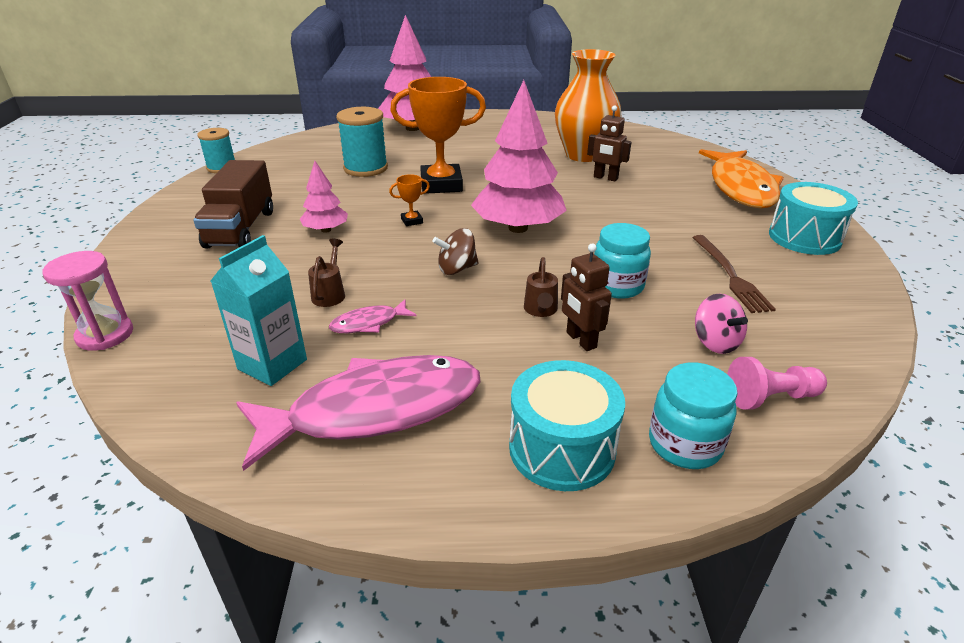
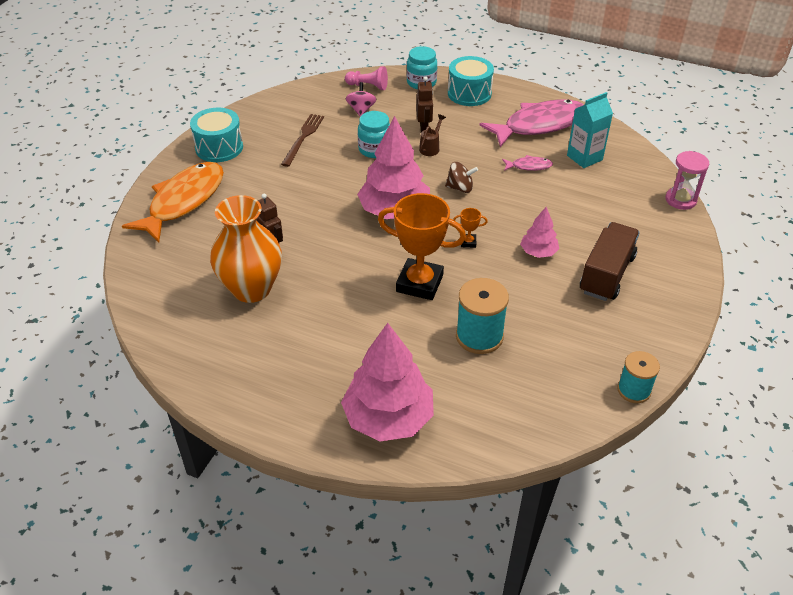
camera: 155 degrees left, 10 degrees up
(330, 293) = (546, 192): brown watering can -> none
(374, 410) = (539, 125): pink fish -> pink fish turned 150 degrees clockwise

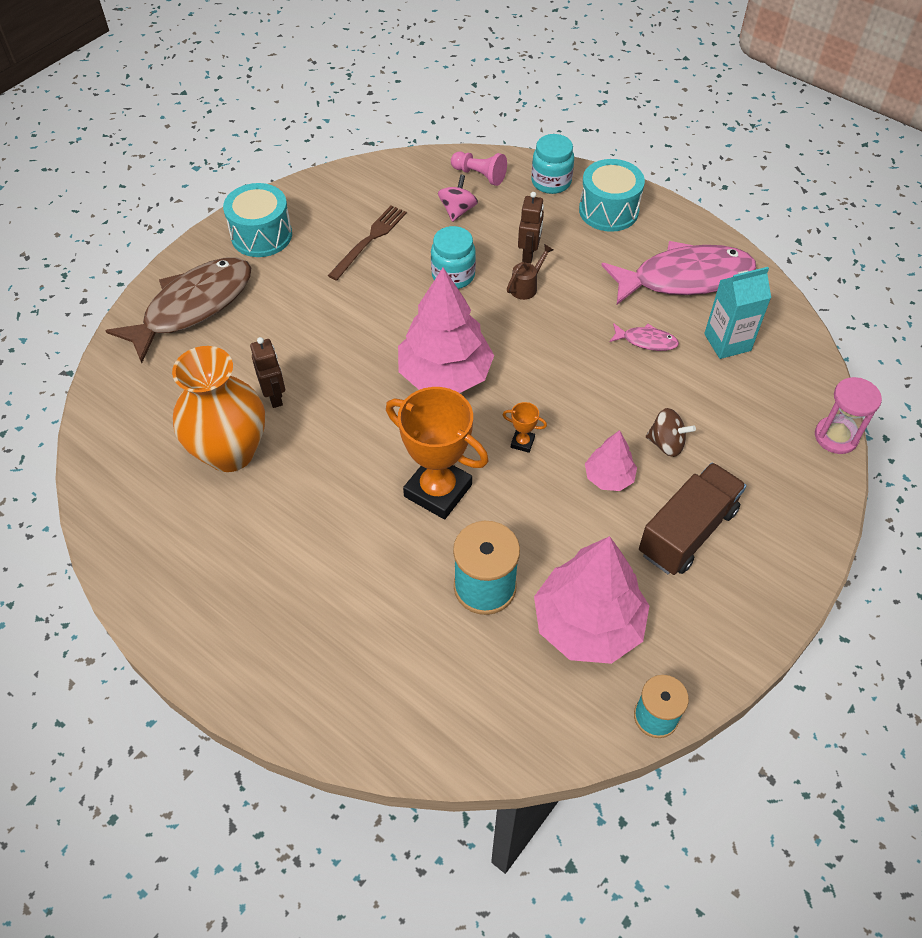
camera: 15 degrees right, 10 degrees up
(183, 201) = (192, 307): orange fish -> brown fish
(388, 418) = (329, 678): pink tree -> pink tree (588, 624)
(460, 188) = (542, 357): brown spinning top -> brown spinning top (666, 444)

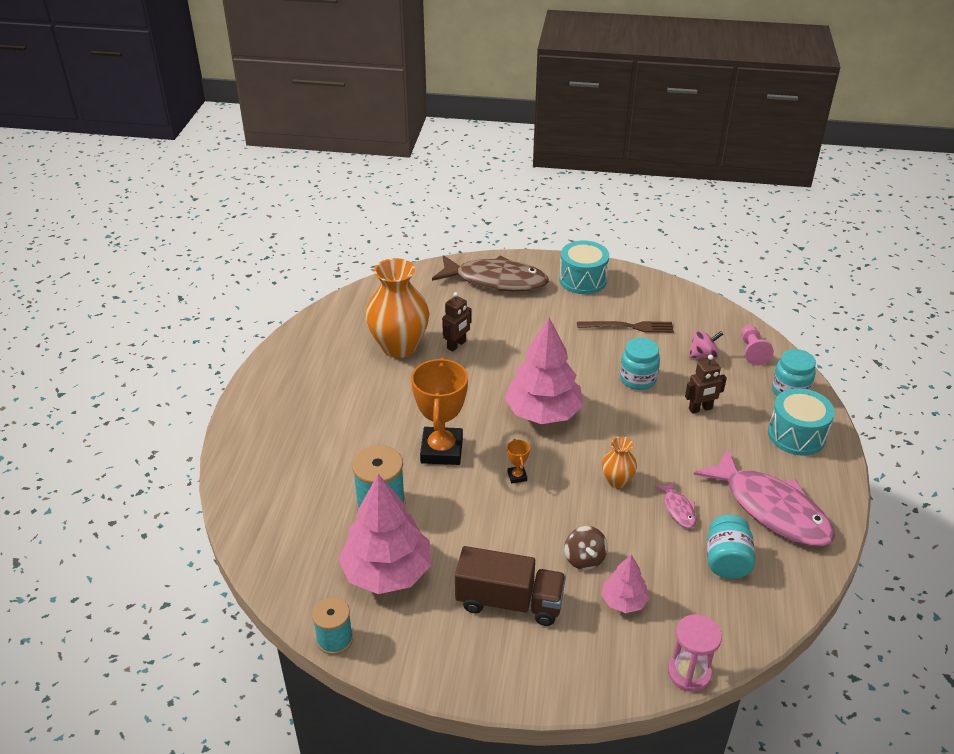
camera: 60 degrees right, 15 degrees down
(527, 286) = (666, 421): brown watering can -> none
(581, 366) = (617, 481): none -> orange vase
(608, 477) = (524, 536): pink tree -> pink tree (623, 601)
(727, 342) = (726, 561): turquoise carton -> turquoise jar

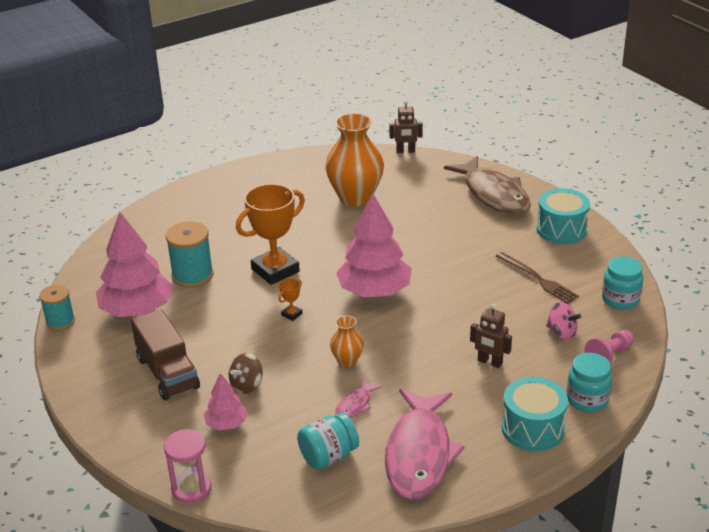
camera: 50 degrees right, 5 degrees down
(456, 345) = (393, 218): brown robot -> brown robot (405, 151)
(638, 379) = (479, 315): turquoise jar -> turquoise jar (620, 299)

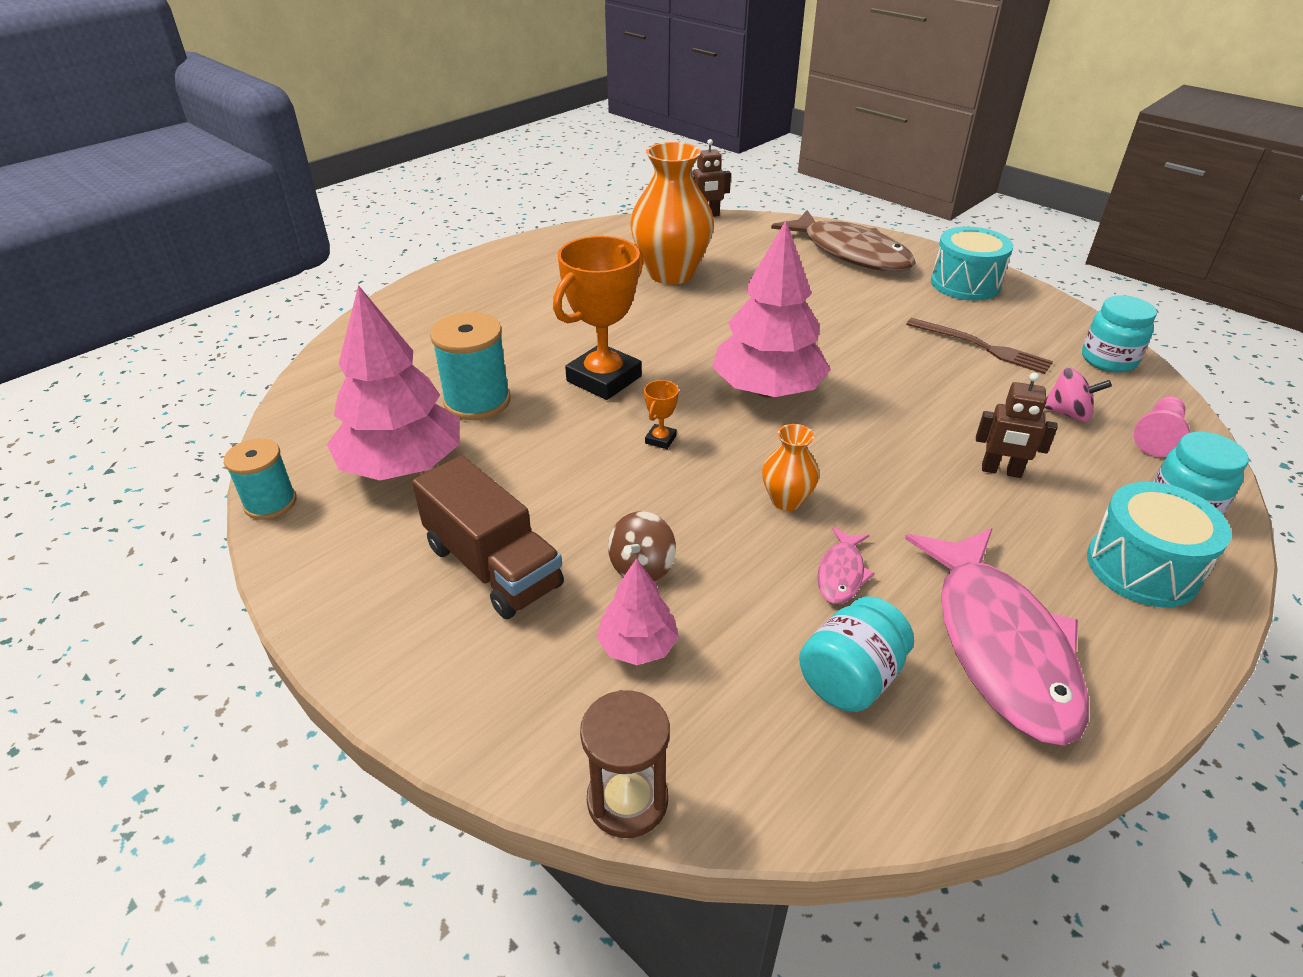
camera: 15 degrees left, 5 degrees up
(191, 488) = (627, 800): pink hourglass -> brown hourglass

